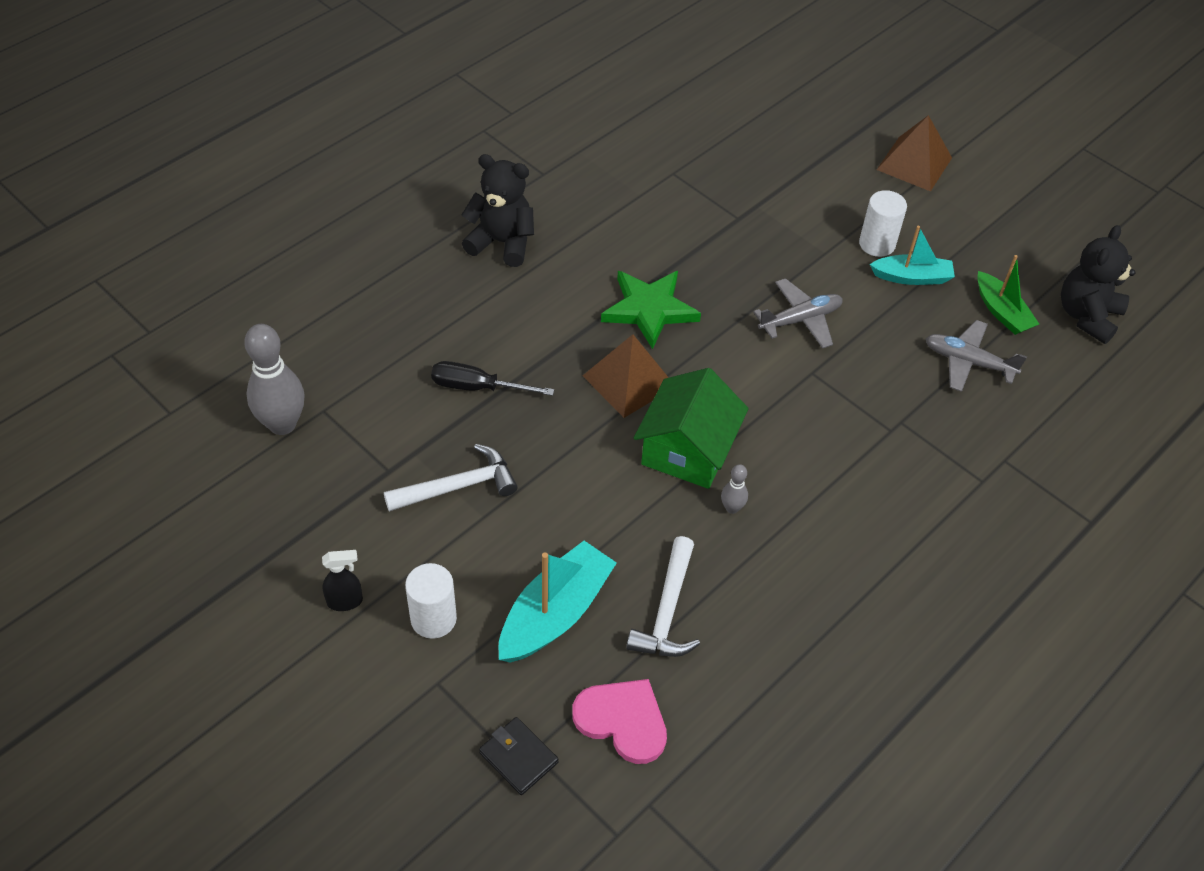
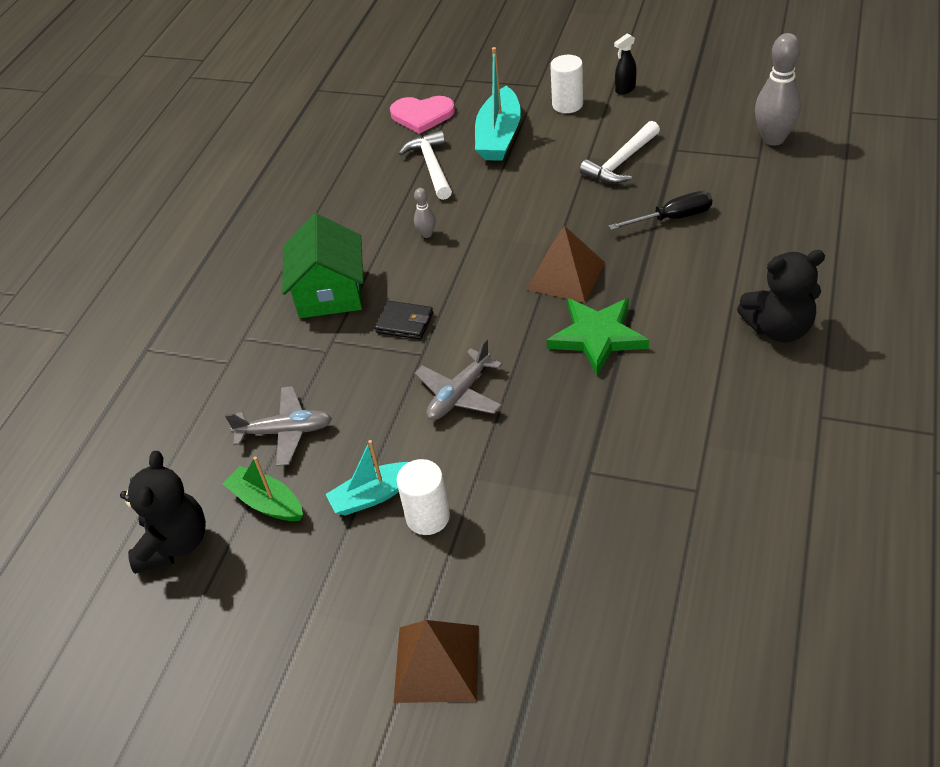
camera: 160 degrees right, 5 degrees down
(518, 757) = (467, 81): black wallet -> black wallet (405, 323)
(687, 450) = (484, 252): green house -> green house (330, 292)

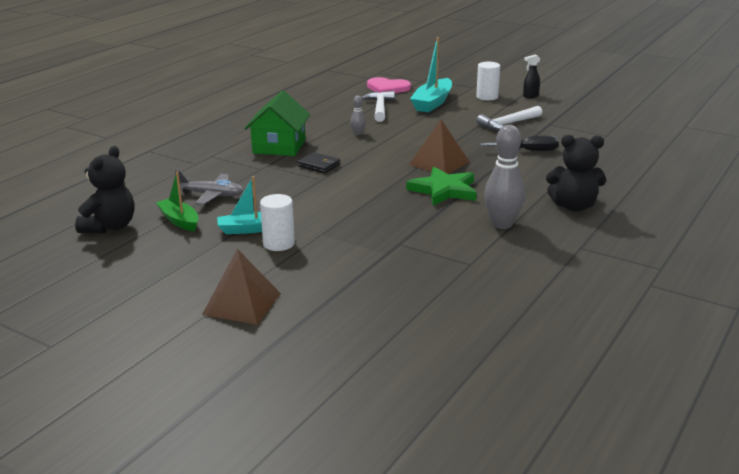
camera: 10 degrees right, 20 degrees down
(459, 394) = (334, 199): grey plane -> none
(773, 139) = (621, 129): grey bowling pin -> grey bowling pin (502, 224)

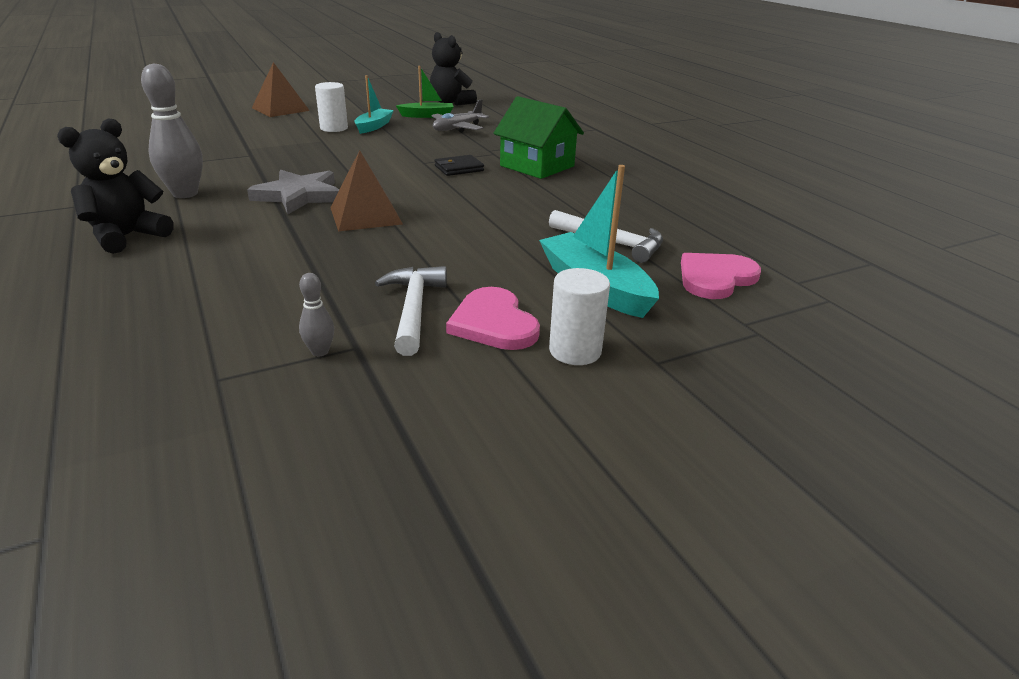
camera: 120 degrees right, 5 degrees up
(358, 133) = (525, 205): grey bowling pin -> grey bowling pin (320, 351)
(444, 190) = (299, 196): green star -> grey star
(492, 110) = (493, 323): none -> pink heart
(528, 151) = (296, 278): black screwdriver -> none
(530, 96) = (525, 407): black spray bottle -> none

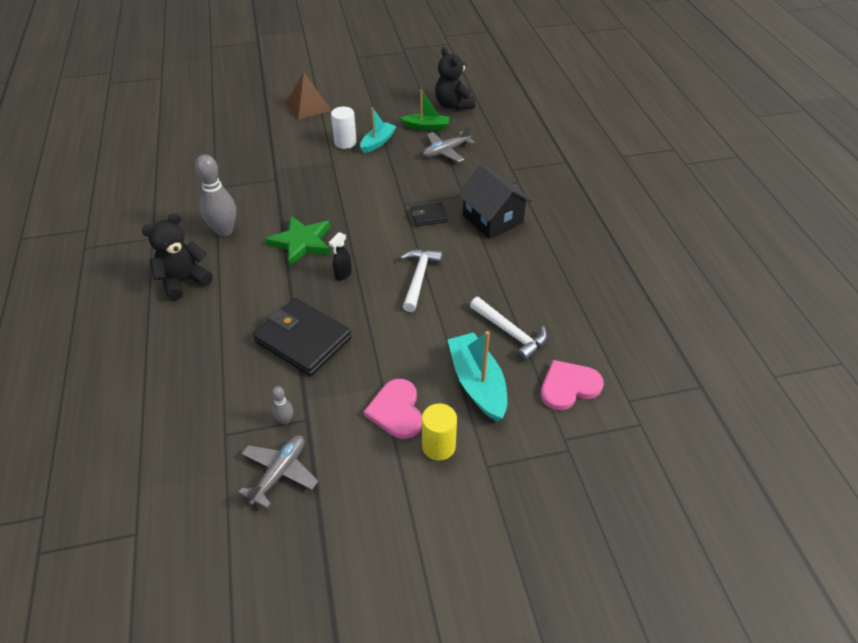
camera: 15 degrees right, 15 degrees up
(299, 196) = (301, 242): grey star -> green star
(326, 272) = (303, 340): none -> black wallet
(327, 412) = (279, 473): none -> grey plane
(365, 215) = (343, 274): brown pyramid -> black spray bottle
(413, 309) = (350, 388): white hammer -> white hammer (419, 278)
(537, 166) = (492, 219): green house -> black house
(575, 351) = (438, 446): white cylinder -> yellow cylinder

